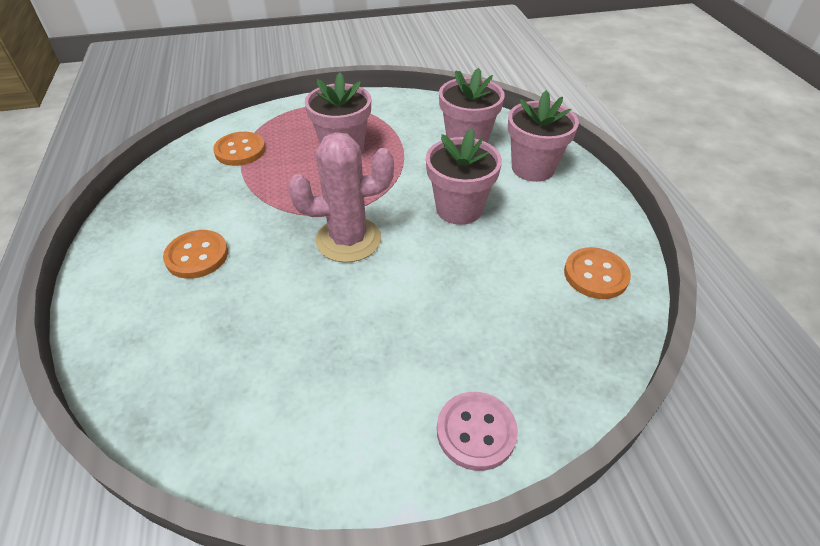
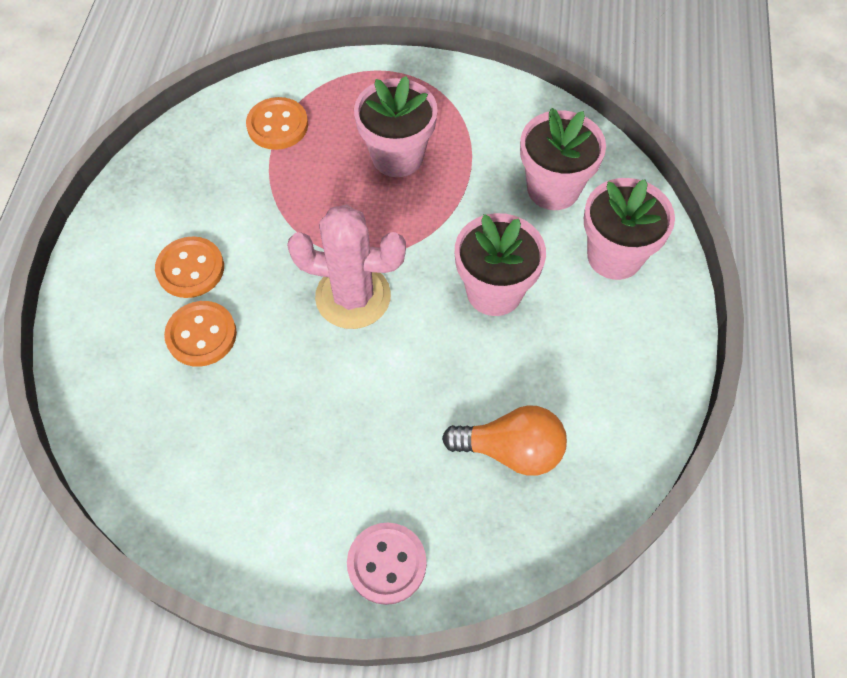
camera: 20 degrees right, 15 degrees up
(533, 308) = (511, 450): none -> orange light bulb
(595, 275) = (604, 432): orange button -> orange button (201, 335)

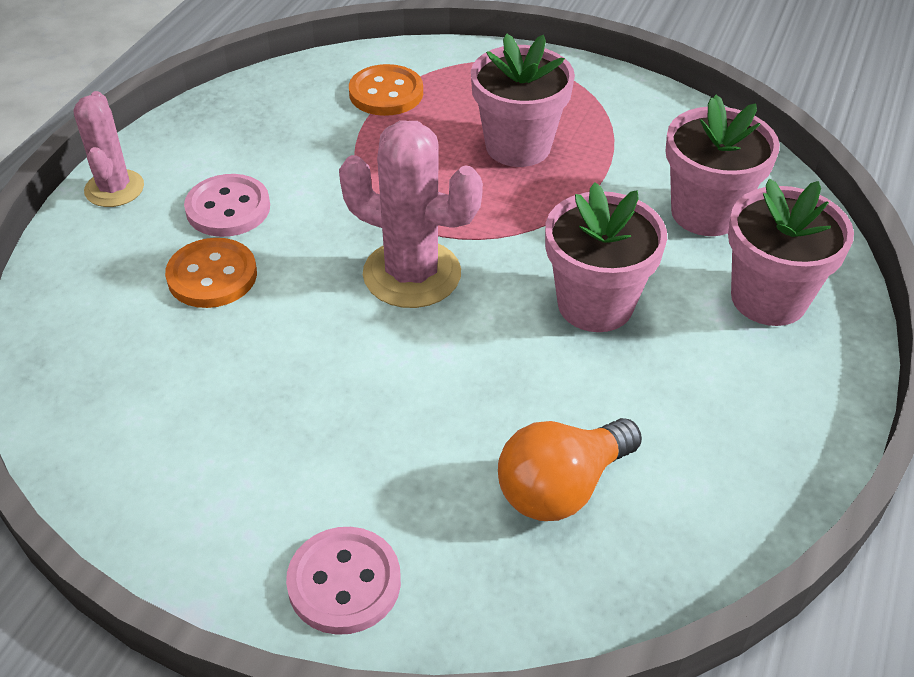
camera: 15 degrees right, 15 degrees down
(91, 271) = (114, 189): none -> pink cactus
(190, 269) = (228, 208): orange button -> pink button
(511, 450) = (561, 487): orange light bulb -> orange light bulb turned 120 degrees clockwise

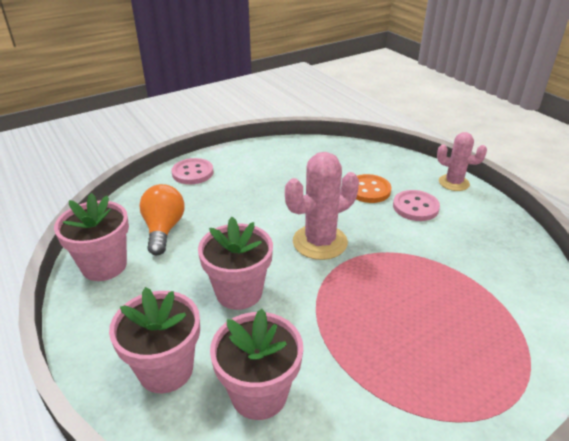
camera: 125 degrees right, 10 degrees down
(386, 93) = (502, 301): orange button -> none
(518, 146) = (401, 335): pink flower pot -> pink flower pot (104, 266)

